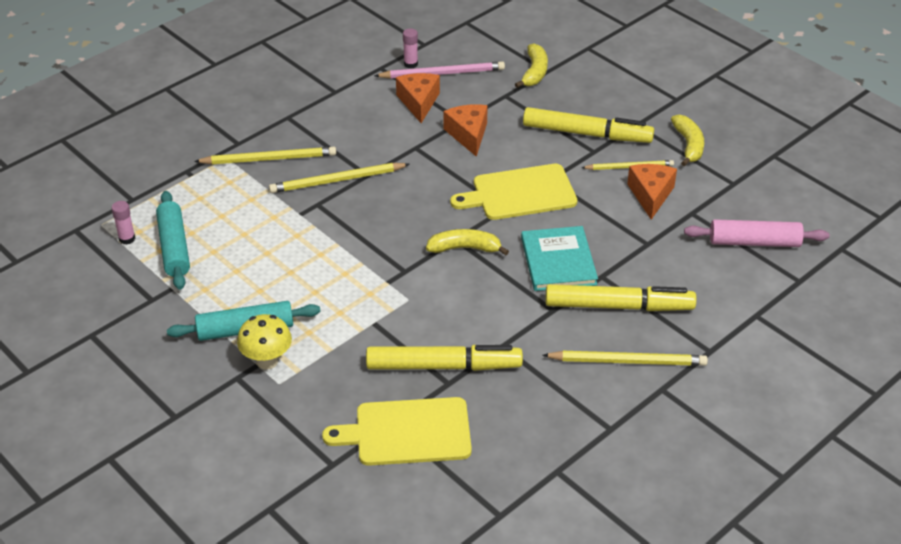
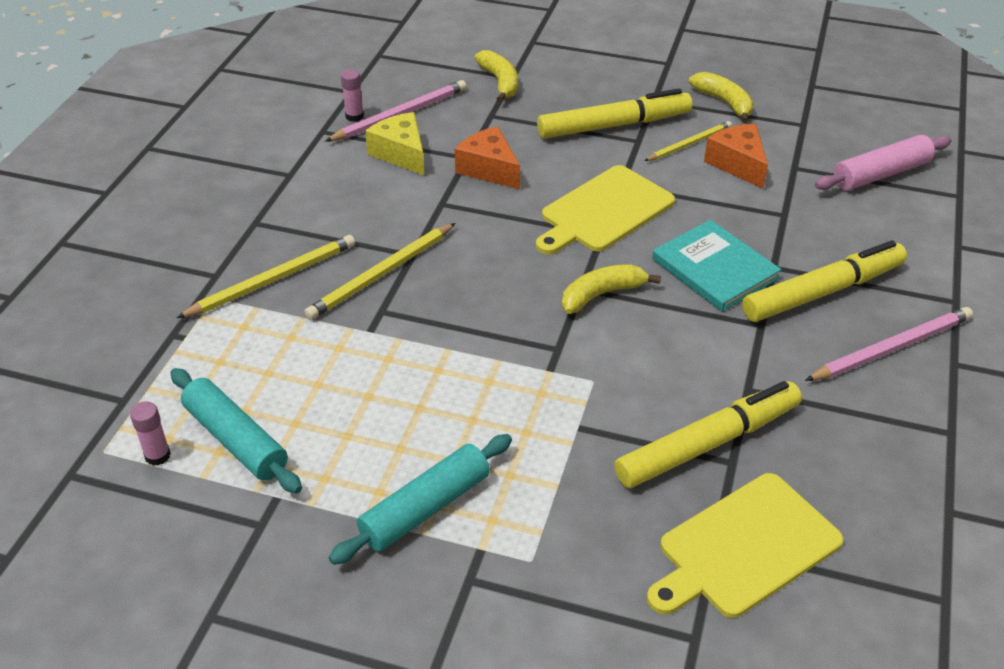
camera: 30 degrees left, 0 degrees up
(267, 361) = (490, 538): yellow mushroom -> none
(419, 102) = (401, 153): orange cheese -> yellow cheese
(628, 361) = (891, 348): yellow pencil -> pink pencil

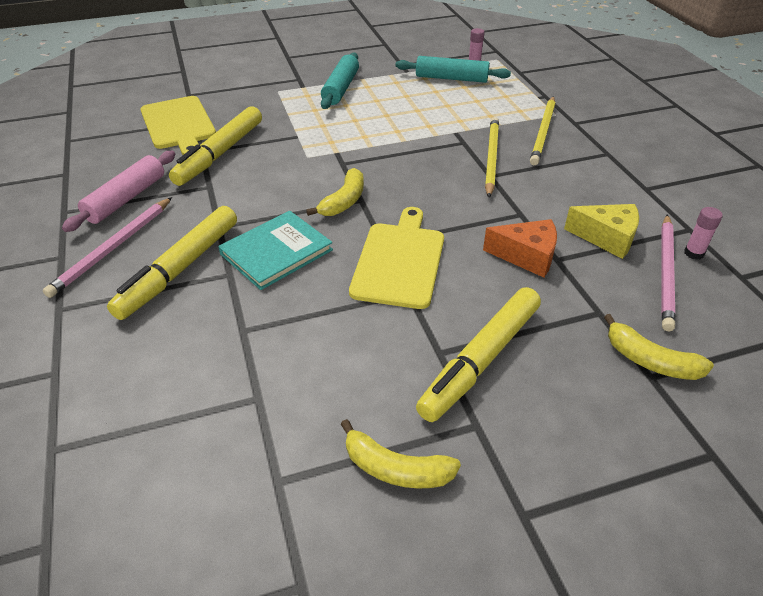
camera: 145 degrees right, 0 degrees up
(689, 144) = (387, 374): yellow pencil -> none
(715, 268) = (276, 252): turquoise book -> turquoise book turned 60 degrees counterclockwise
(738, 164) = (320, 371): orange cheese -> none
(745, 548) = (179, 124): yellow cutting board -> yellow cutting board turned 135 degrees clockwise
(881, 174) = (153, 438): pink rolling pin -> pink rolling pin (126, 199)

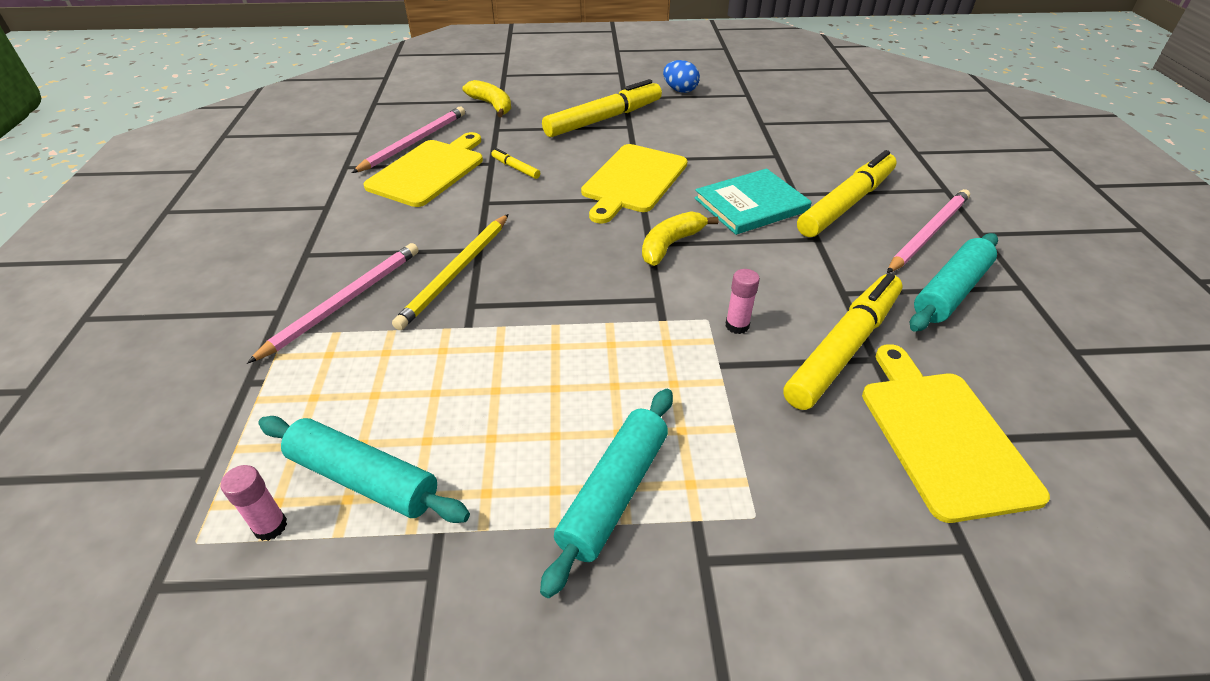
camera: 165 degrees left, 0 degrees up
(126, 199) = (950, 292): pink rolling pin -> turquoise rolling pin
(396, 469) = (680, 90): yellow banana -> blue egg
(526, 256) = (515, 168): orange cheese -> yellow marker
(543, 132) = (345, 302): yellow pencil -> pink pencil
(607, 238) = (429, 171): yellow cheese -> yellow cutting board
(694, 253) = (371, 150): pink glue stick -> pink glue stick (737, 326)

